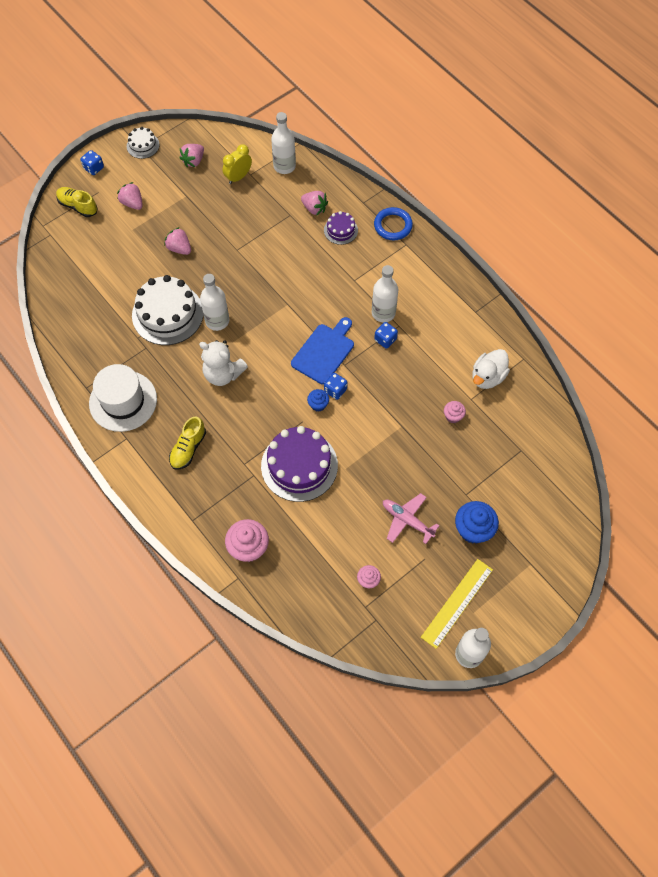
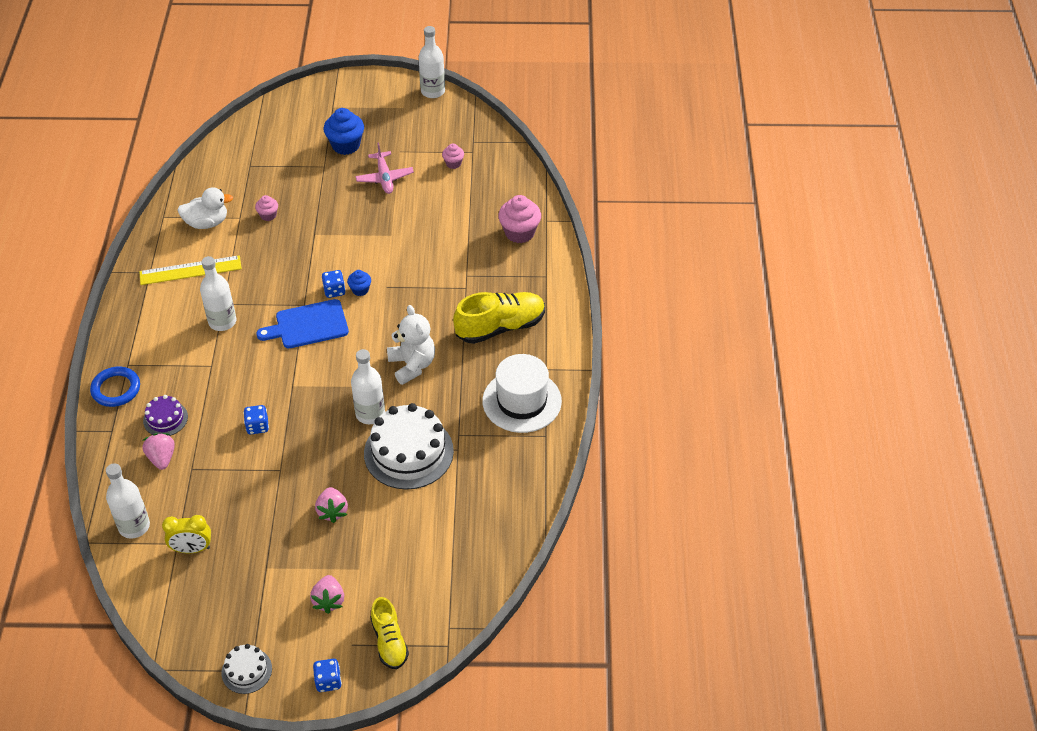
camera: 140 degrees left, 15 degrees down
(188, 448) = (500, 327): yellow shoe -> yellow shoe, size x1.60
(193, 161) = (215, 605): pink strawberry -> none
(299, 465) = (423, 259): purple cake -> none
(385, 340) = (248, 300): blue dice -> blue dice (257, 426)
(457, 603) = (408, 117): yellow ruler -> yellow ruler (190, 270)

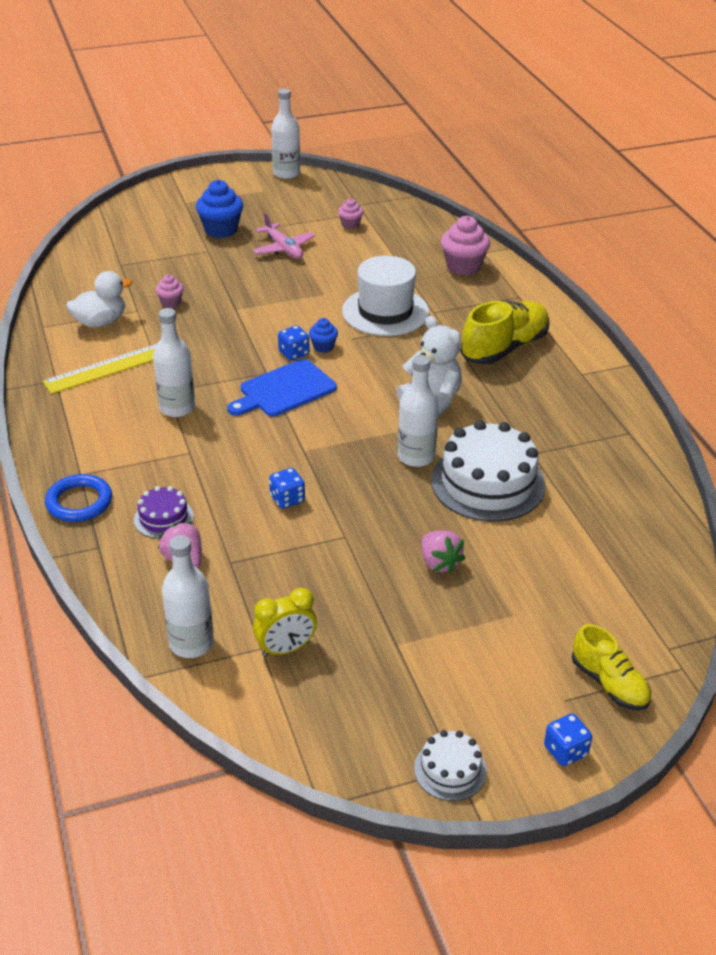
camera: 20 degrees left, 10 degrees down
(329, 600) = (501, 659): pink strawberry -> none
(522, 401) = (579, 407): white hat -> white hat (385, 311)

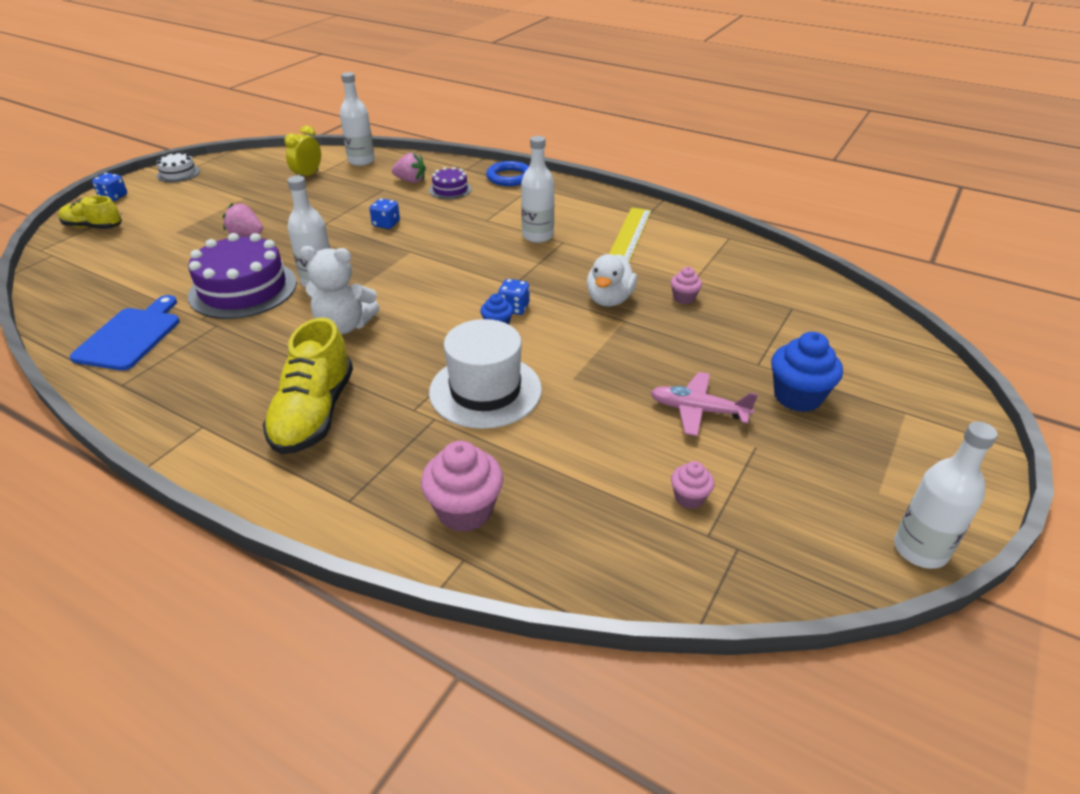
camera: 140 degrees right, 0 degrees up
(100, 322) = (699, 259): white duck -> white duck (609, 299)
(284, 390) = (480, 279): blue cutting board -> blue cutting board (130, 336)
(488, 483) = (243, 289): white cake -> purple cake

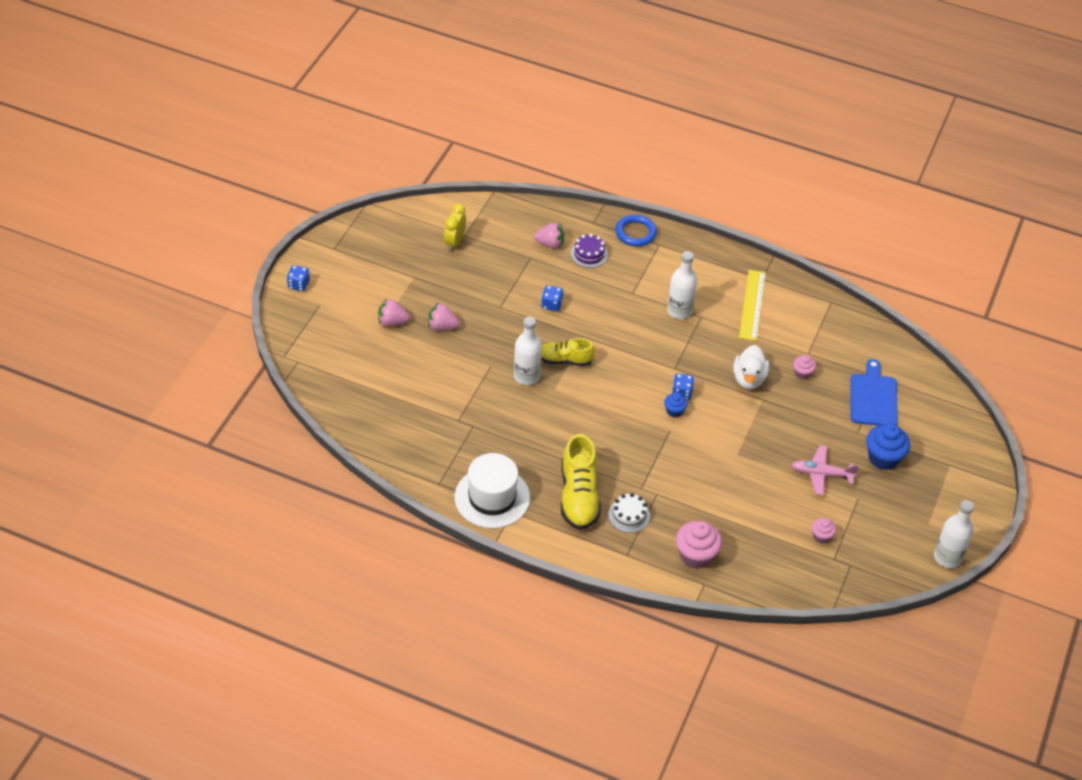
camera: 10 degrees left, 10 degrees up
(93, 227) = (308, 325): yellow shoe -> yellow shoe (565, 360)
(130, 336) = (417, 441): blue cutting board -> blue cutting board (873, 398)
(178, 173) = (335, 246): white cake -> white cake (629, 515)
(191, 229) = (392, 322): none -> pink strawberry
(243, 289) = (473, 388): purple cake -> none
(344, 326) = (565, 419): white teddy bear -> none
(361, 161) = (494, 216): white bottle -> none
(485, 391) = (682, 469): white hat -> white hat (492, 497)

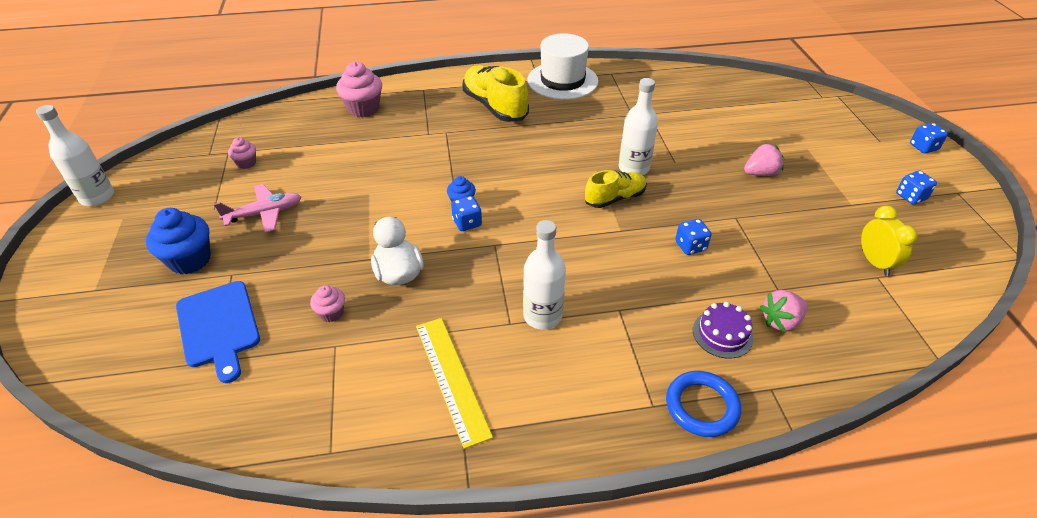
camera: 150 degrees right, 5 degrees down
(369, 261) = (910, 197): none -> blue dice
(392, 322) = (805, 156): pink strawberry -> none
(629, 515) = (441, 111): white cake -> none

